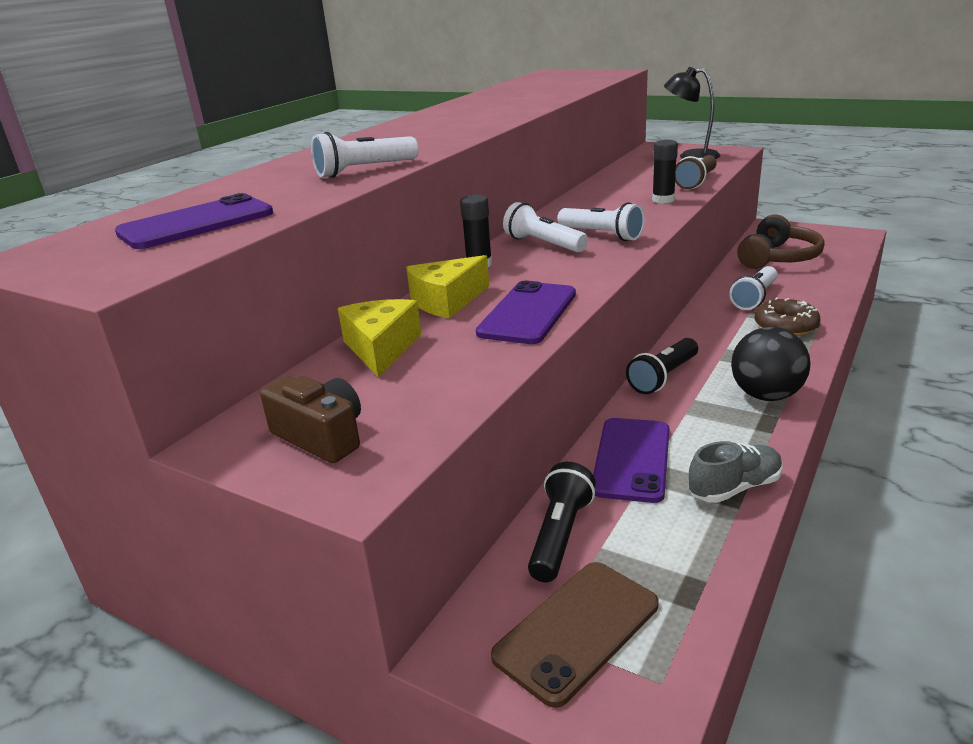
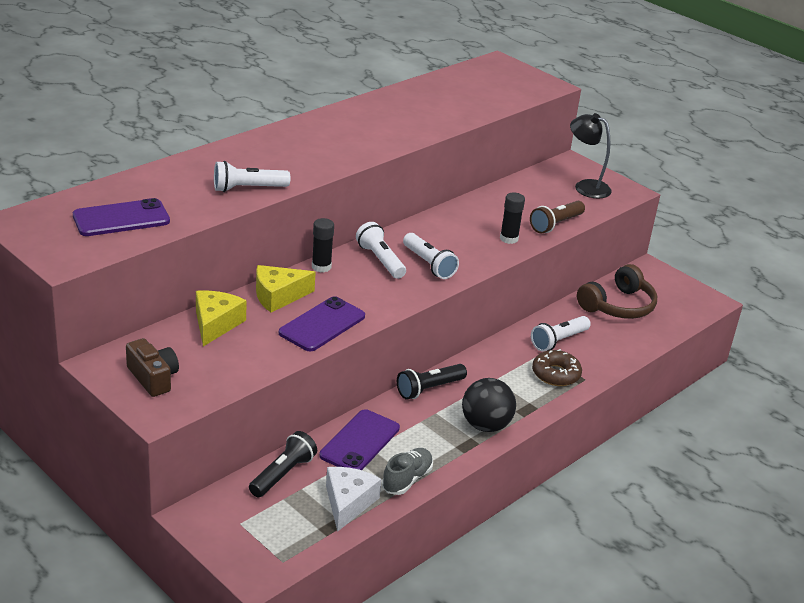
camera: 10 degrees right, 5 degrees up
(577, 630) = (258, 526): brown phone -> none
(684, 546) = (348, 503): none -> white cheese
(734, 488) = (407, 479): grey shoe -> grey shoe turned 45 degrees counterclockwise

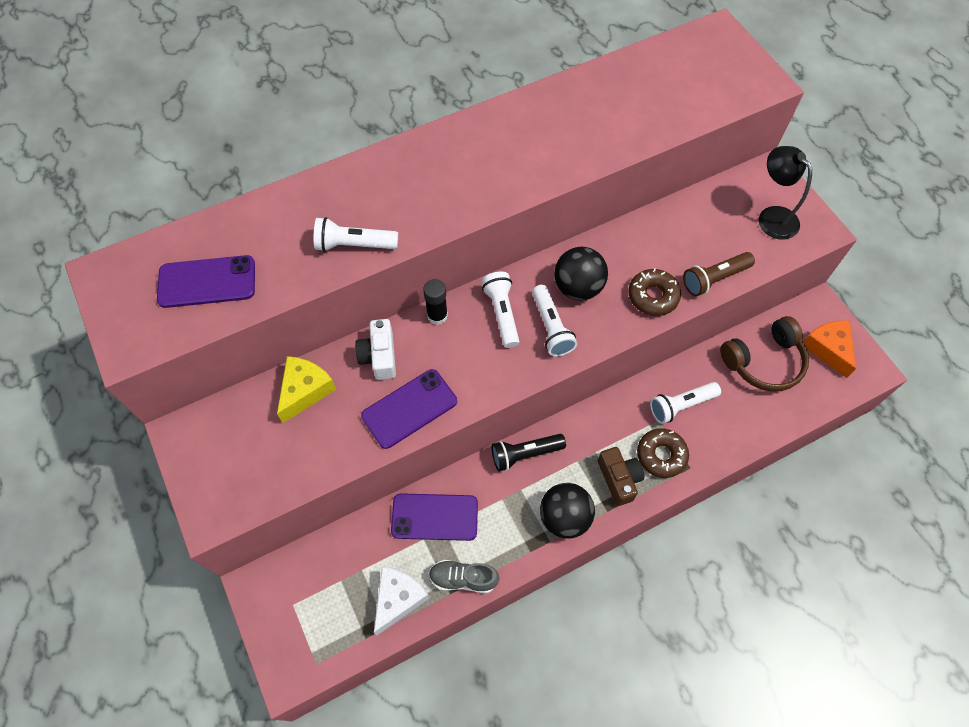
camera: 20 degrees right, 30 degrees up
(153, 378) = (222, 463): brown camera -> brown camera (619, 479)
(278, 296) = (379, 356): yellow cheese -> white camera
(283, 474) = (350, 547): black flashlight -> none
(360, 442) = (434, 517): purple phone -> purple phone turned 45 degrees clockwise
(407, 479) = (463, 578): grey shoe -> grey shoe turned 135 degrees counterclockwise
(441, 239) = (578, 287): none -> black ball
(509, 239) = (653, 296): black glue stick -> brown donut
(668, 292) = (828, 349): none -> orange cheese

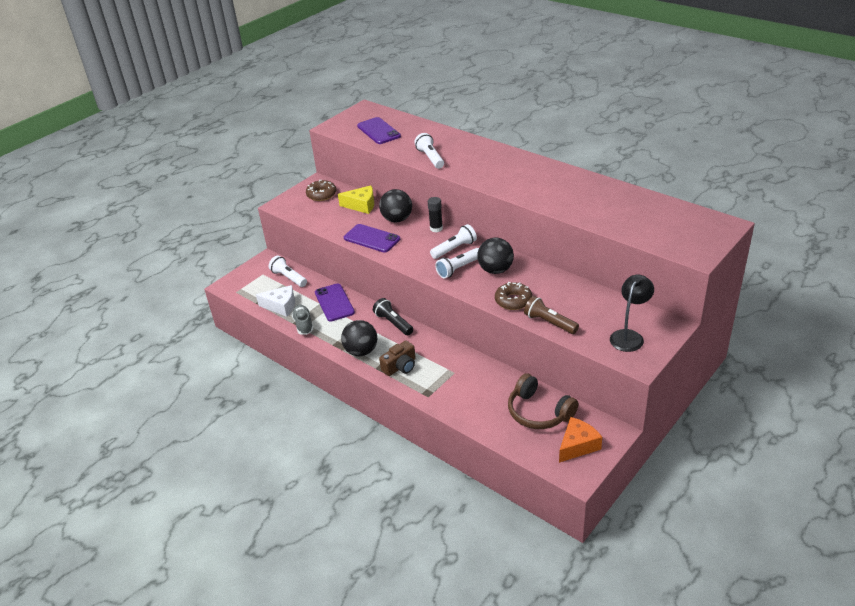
camera: 70 degrees right, 25 degrees down
(379, 356) = (397, 219): white camera -> black ball
(661, 455) = (429, 380): brown donut -> brown donut (321, 194)
(681, 405) = (472, 380): white flashlight -> white flashlight (289, 278)

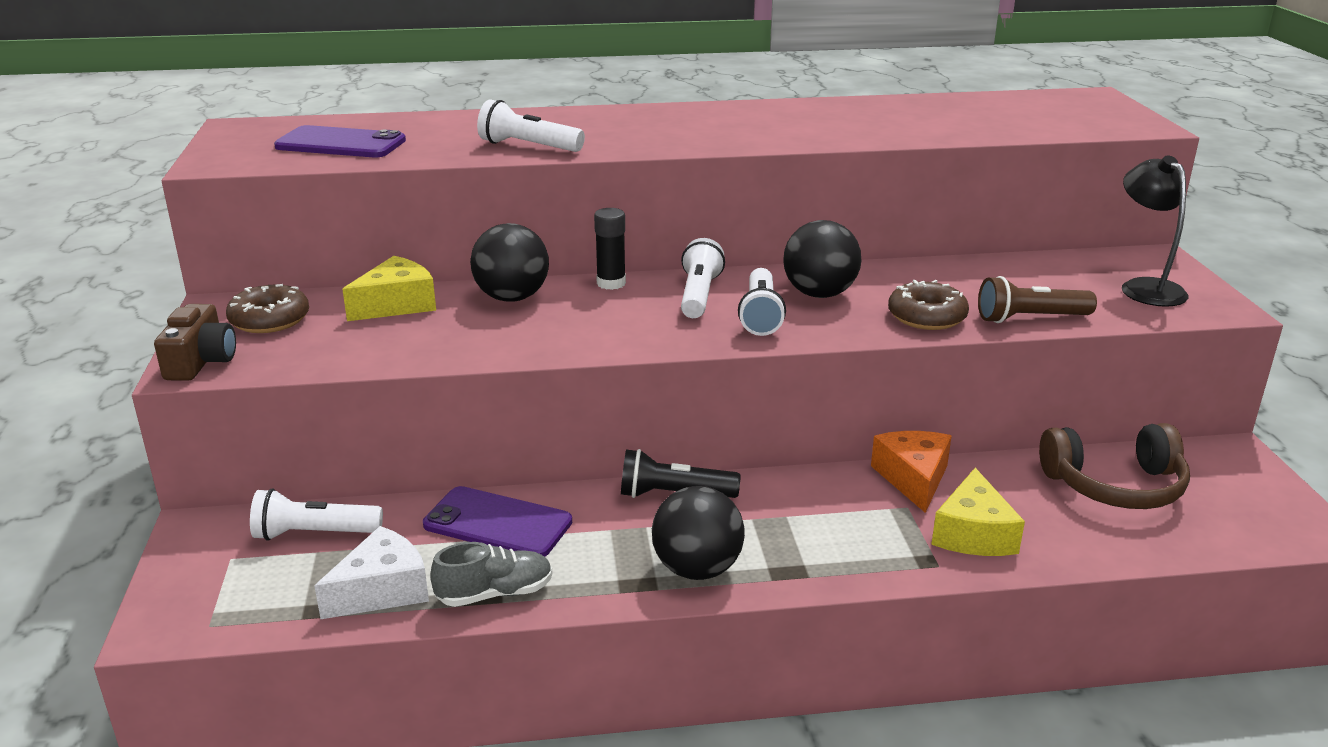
camera: 50 degrees left, 10 degrees down
(303, 324) = (495, 594): grey shoe -> grey shoe turned 135 degrees clockwise
(372, 238) = (517, 339): purple phone -> none
(400, 366) = (810, 550): brown camera -> brown camera (201, 361)
(457, 394) = (973, 534): none -> yellow cheese
(577, 445) = (1237, 495): orange cheese -> orange cheese (913, 478)

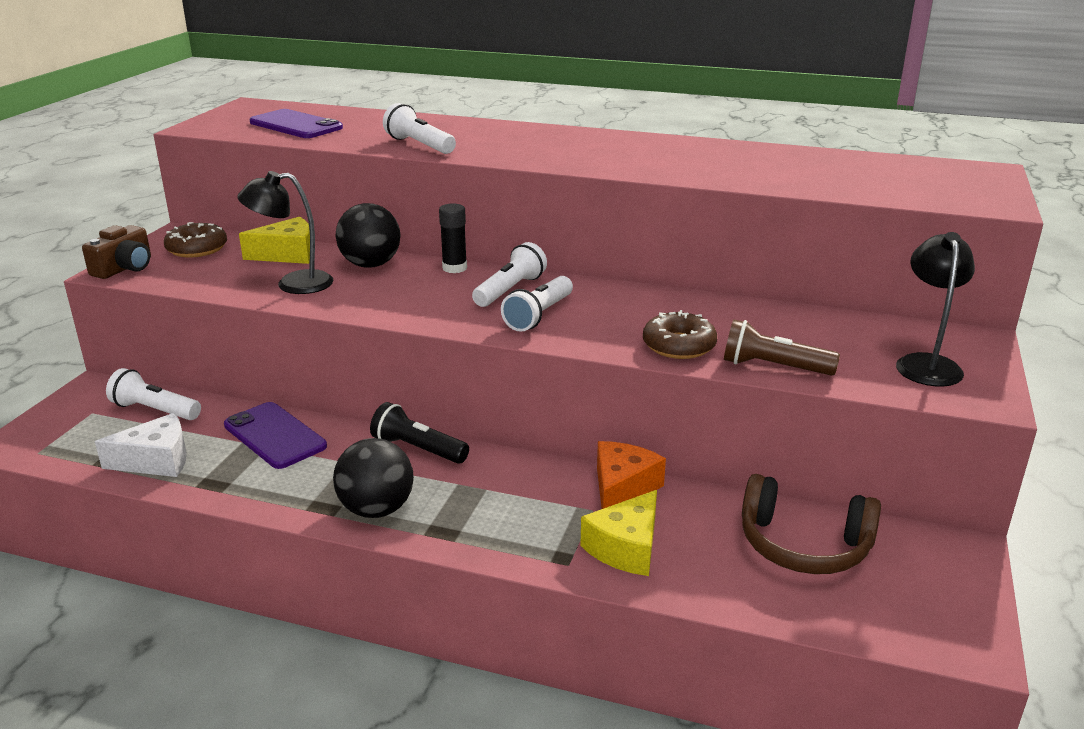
camera: 25 degrees right, 0 degrees up
(447, 337) = (293, 284): none -> black lamp
(495, 594) = (222, 485): grey shoe -> none
(819, 294) = (609, 308): black ball -> none

